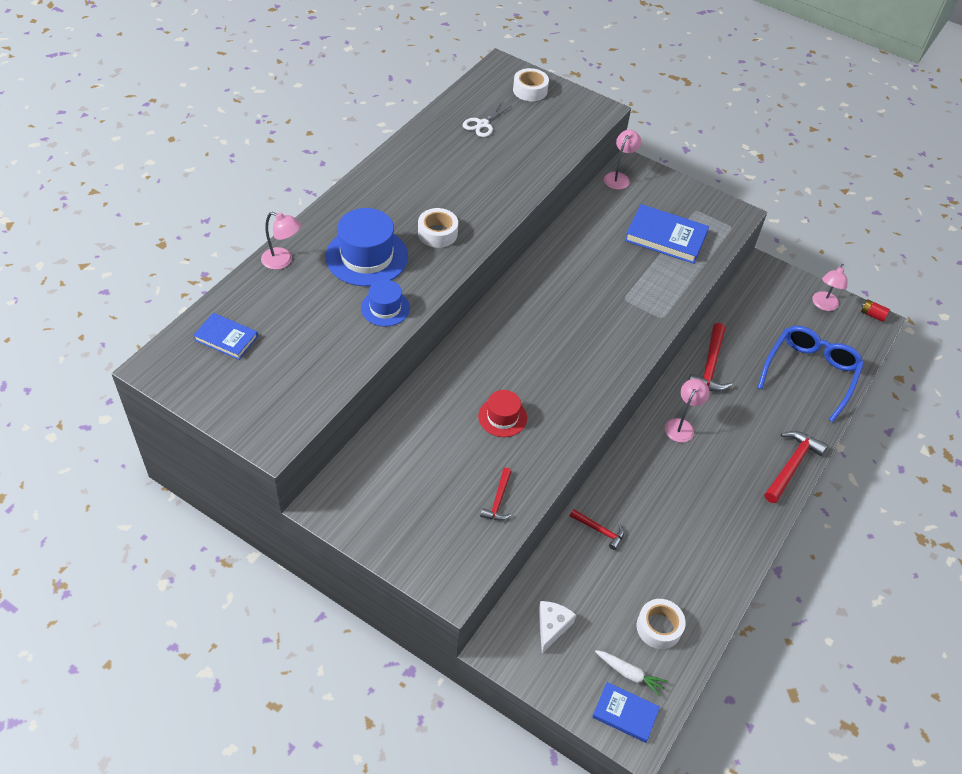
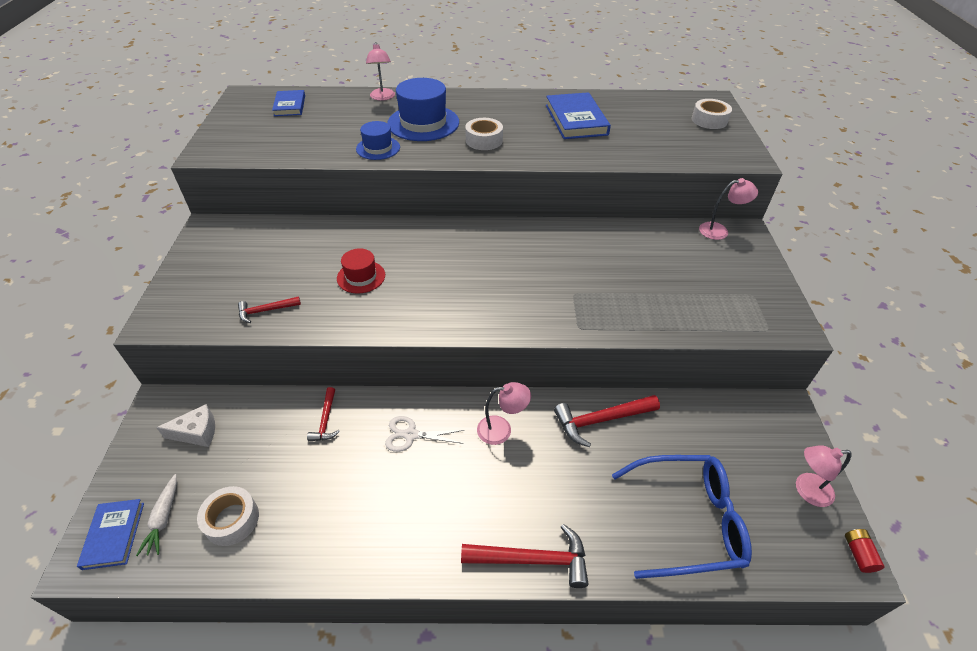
camera: 60 degrees right, 5 degrees down
(483, 124) = (633, 115): white scissors -> white scissors (411, 435)
(665, 237) = (687, 289): blue book -> blue book (576, 120)

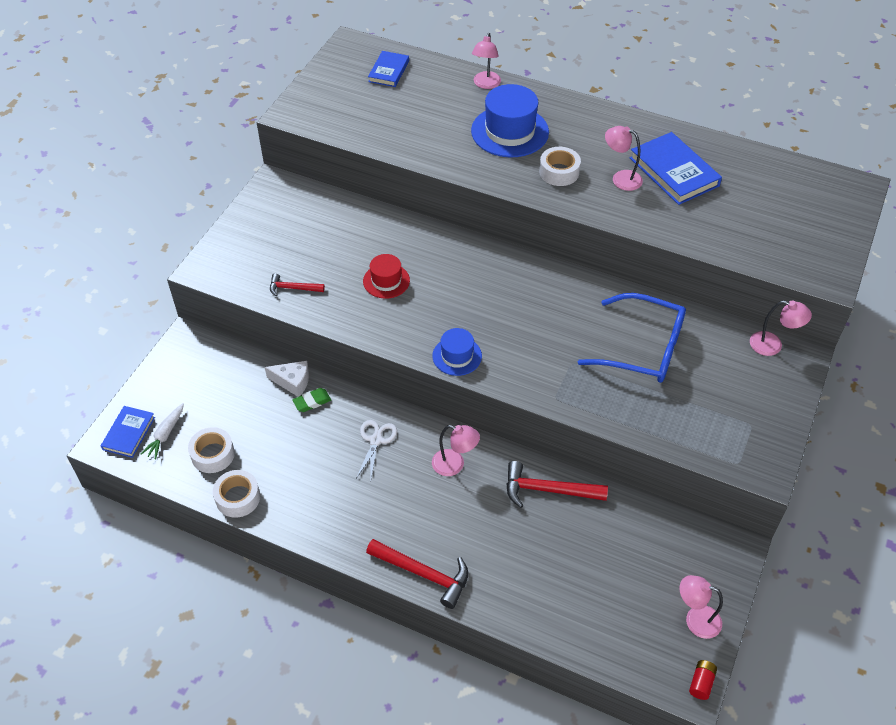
camera: 25 degrees right, 5 degrees up
(197, 432) = (208, 375): white cheese -> white cheese (292, 382)
(326, 420) = (312, 402): red hammer -> green eraser
(378, 148) = (449, 152): blue hat -> blue hat (457, 356)
(411, 435) = (375, 440): white scissors -> white scissors turned 75 degrees clockwise
(538, 133) = (621, 178): none -> pink lamp
(576, 120) = (674, 172): blue book -> blue book turned 45 degrees counterclockwise
(687, 521) = (569, 598): blue glasses -> blue glasses (643, 348)
(709, 120) = (827, 214): white tape -> white tape (238, 498)

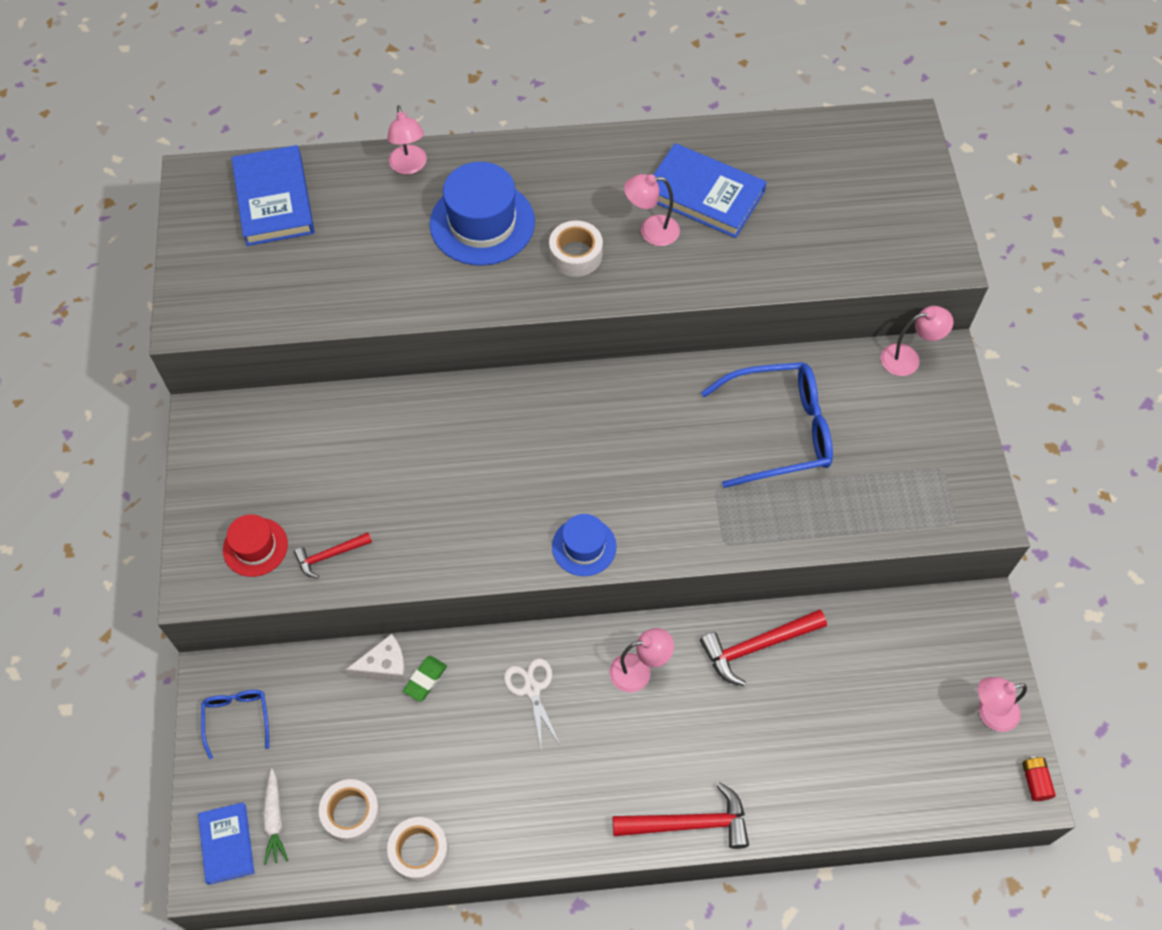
camera: 30 degrees left, 10 degrees up
(184, 368) = (237, 719): none -> blue glasses
(386, 281) = (437, 488): red hat -> red hat (255, 547)
(389, 71) = (274, 200): blue book -> blue book, size x1.66

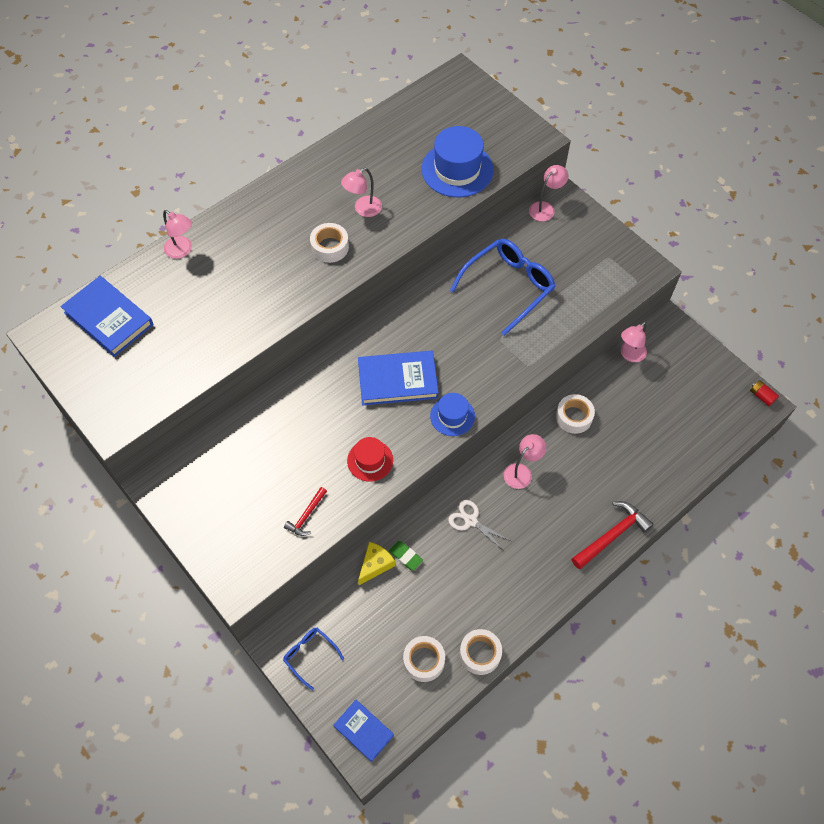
camera: 35 degrees left, 0 degrees up
(255, 547) = (255, 540): red hat -> red hat (370, 460)
(275, 820) = (381, 696): white carrot -> none
(385, 666) = (375, 565): white cheese -> yellow cheese
(425, 680) = (405, 556): green eraser -> green eraser turned 45 degrees counterclockwise
(482, 223) = (257, 260): blue hat -> blue hat (457, 169)
(704, 194) = (377, 172): blue book -> blue book (397, 380)
(757, 646) = (574, 417): red hammer -> white tape
(989, 713) = (715, 376): pink lamp -> pink lamp (629, 355)

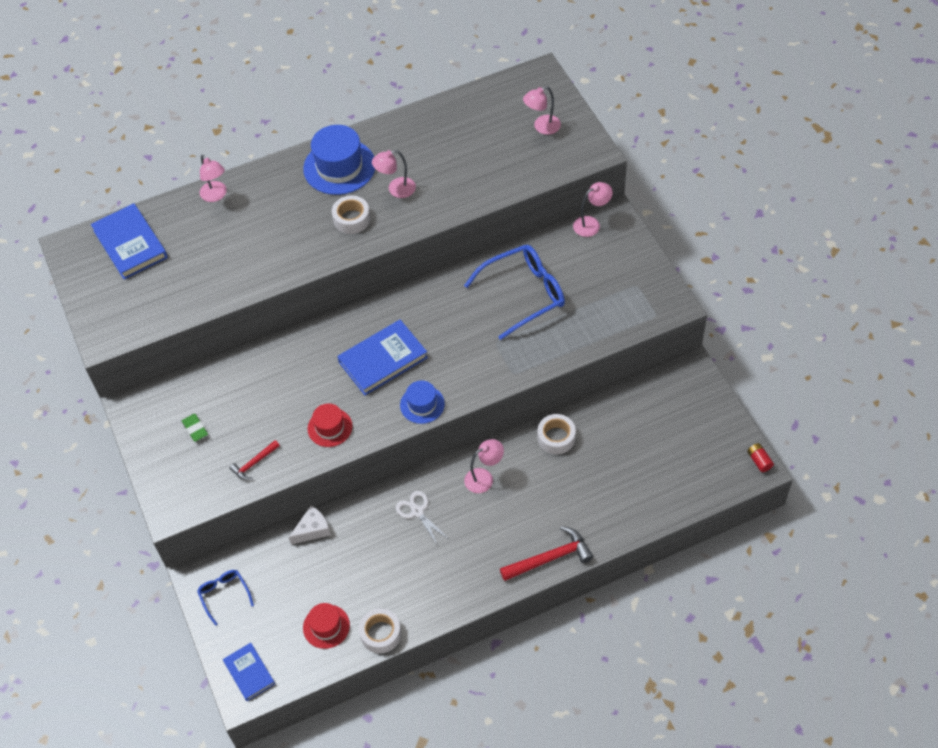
camera: 20 degrees right, 5 degrees down
(375, 565) = (312, 530): yellow cheese -> white cheese
(397, 380) = (383, 360): blue book -> blue book turned 45 degrees counterclockwise
(405, 556) = (343, 529): green eraser -> green eraser (195, 429)
(424, 660) = (326, 626): white tape -> red hat
(457, 169) = (501, 168): blue hat -> blue hat (339, 167)
(629, 355) = (637, 390): pink lamp -> pink lamp (542, 127)

